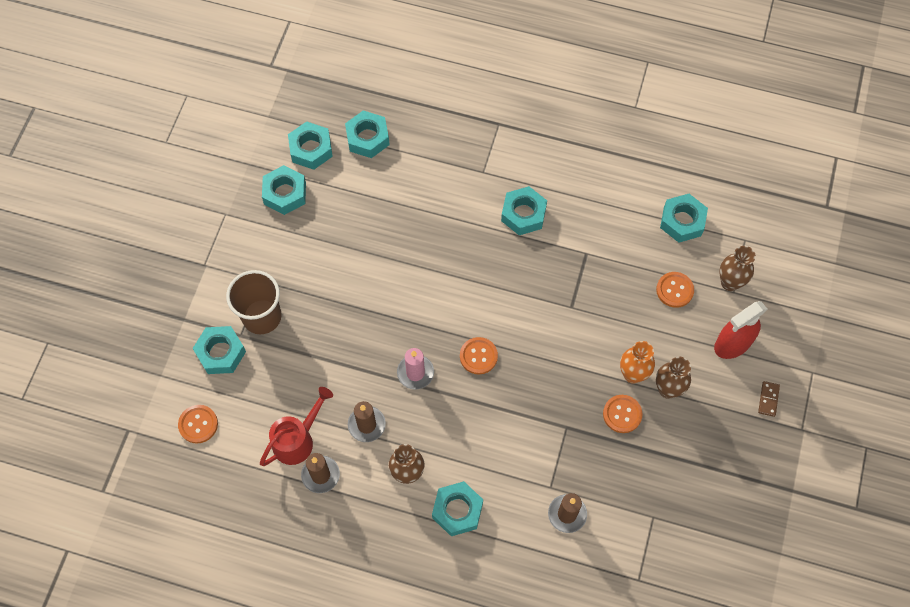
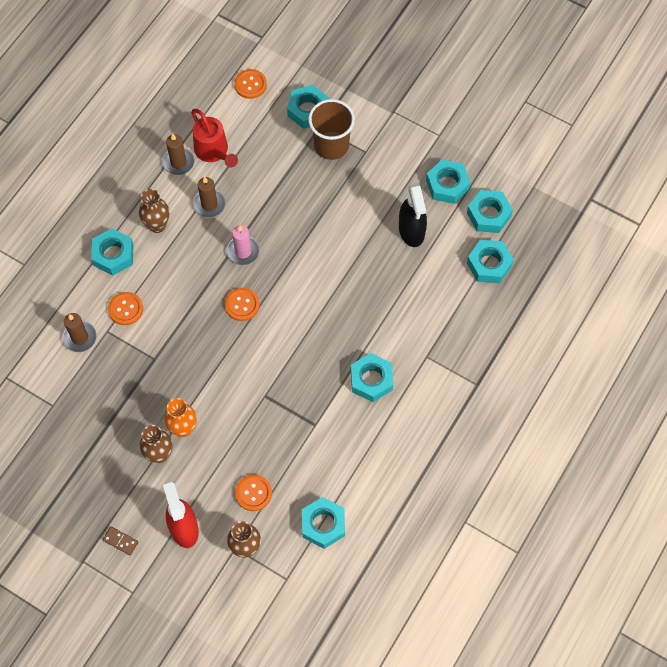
camera: 105 degrees right, 0 degrees up
(347, 215) = (411, 231): none -> black spray bottle
(622, 414) = (150, 408): orange button -> orange button (125, 309)

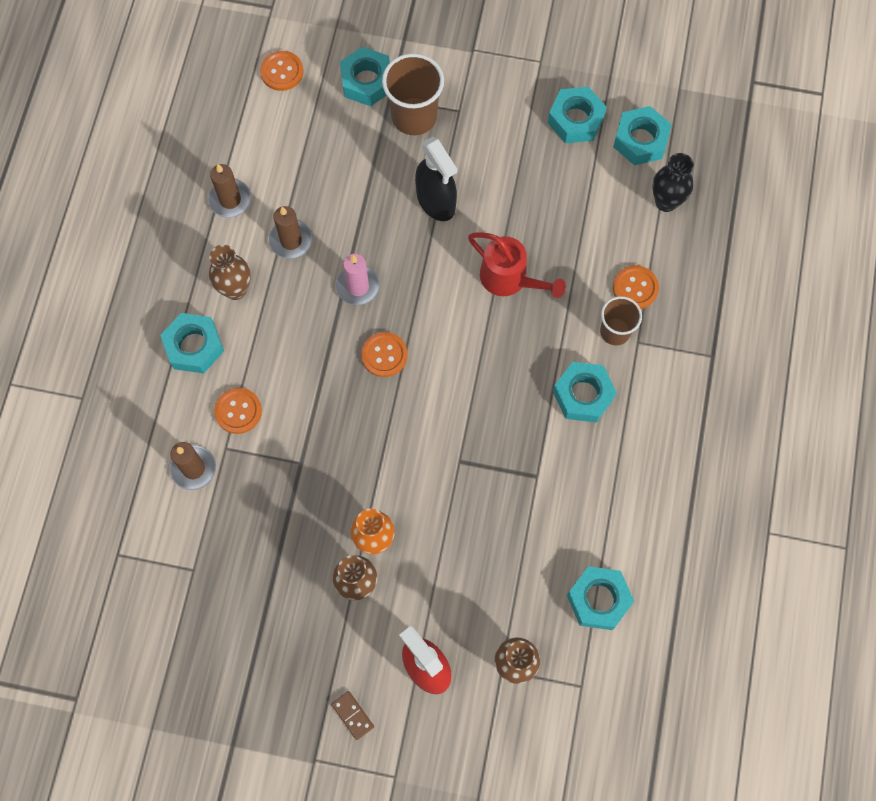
camera: 20 degrees left, 5 degrees up
(120, 541) = (353, 715): brown domino -> brown domino turned 45 degrees clockwise
(214, 152) = (269, 172): red watering can -> red watering can (510, 279)
(253, 493) = (496, 591): orange button -> orange button (635, 288)
(411, 231) = (556, 191): black spray bottle -> black spray bottle (436, 201)
(413, 343) = (615, 331): none -> brown cup
(489, 264) = (666, 202): turquoise nut -> black vase

